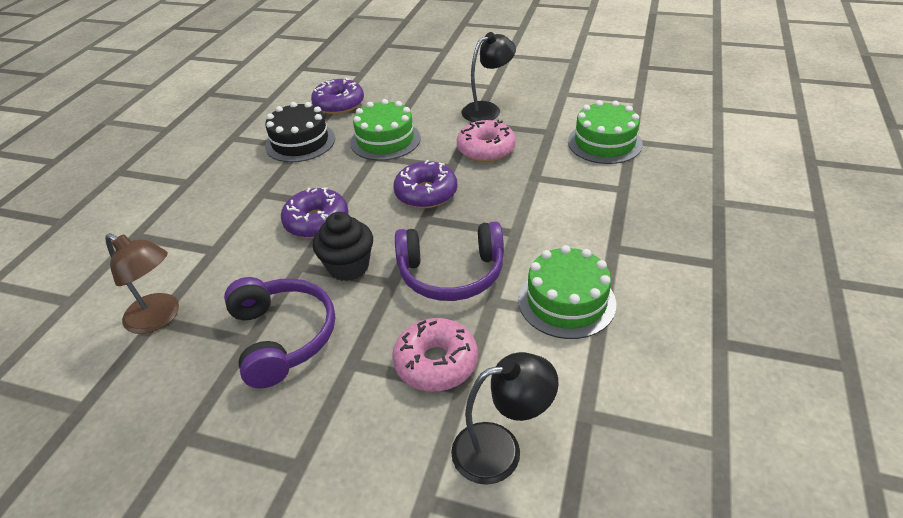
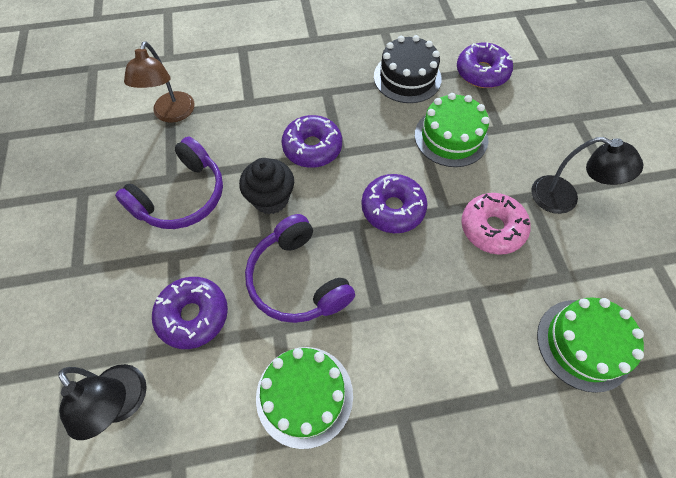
camera: 60 degrees right, 20 degrees up
(436, 363) = (193, 315): pink donut -> purple donut

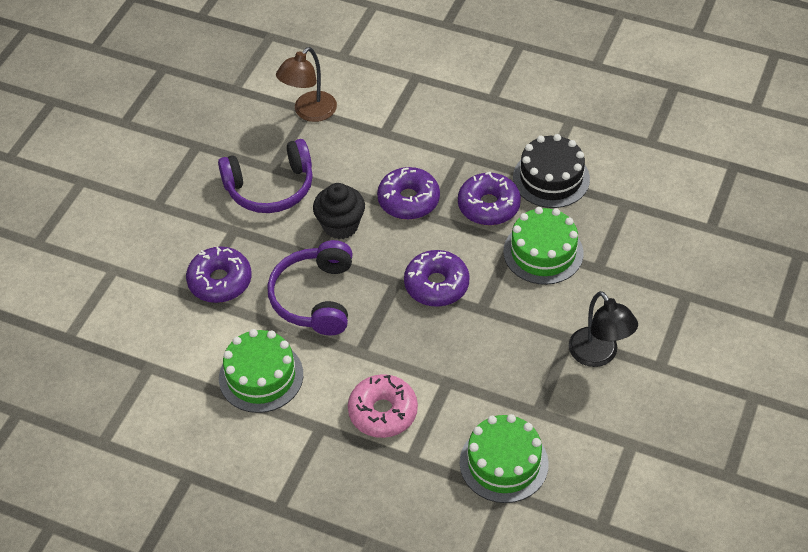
camera: 35 degrees right, 10 degrees down
(125, 403) = (137, 313): black lamp -> none
(482, 72) = (631, 208): purple donut -> purple donut (488, 206)
(492, 228) = (509, 344): pink donut -> pink donut (383, 412)

